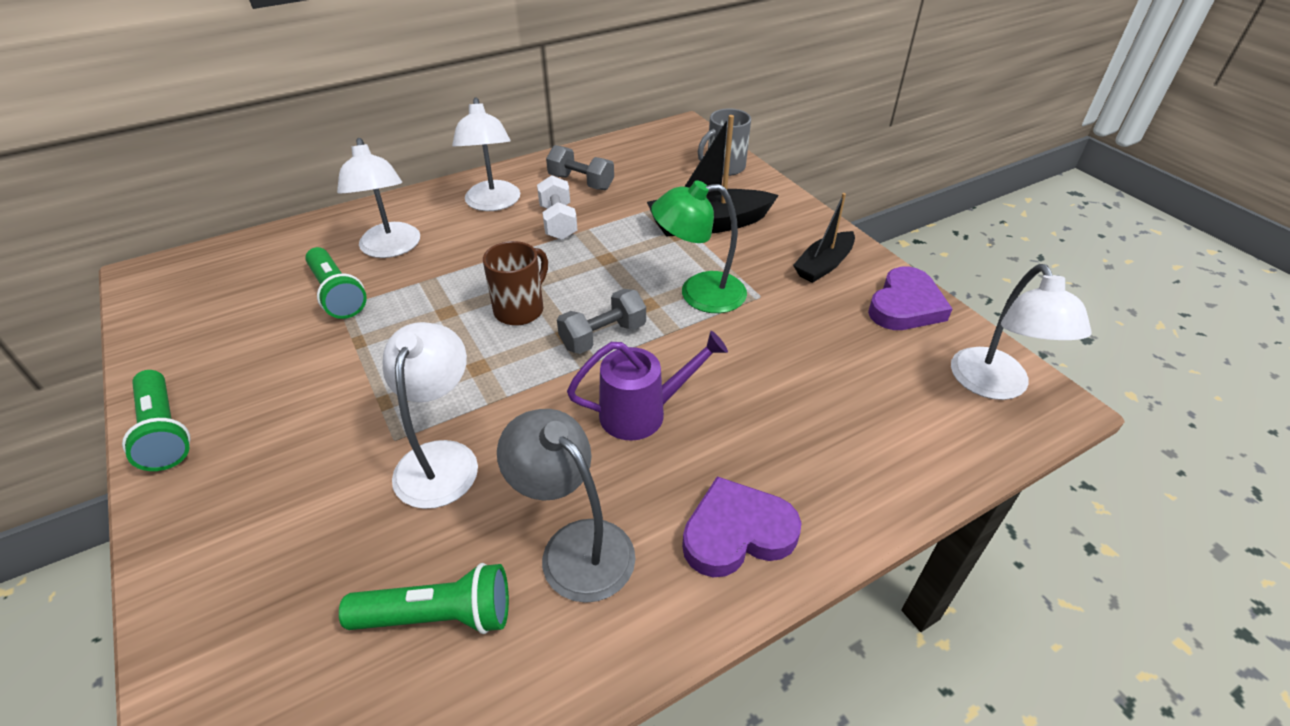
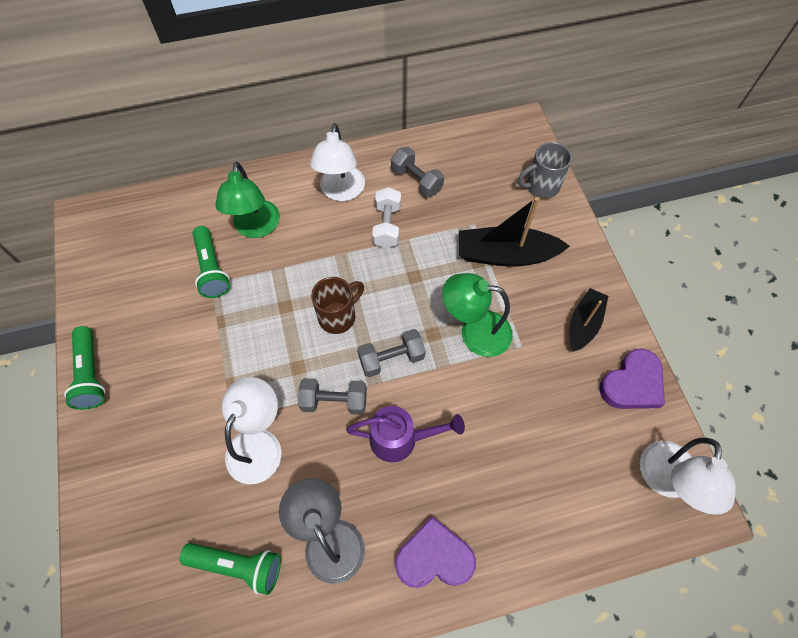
camera: 15 degrees right, 20 degrees up
(391, 248) = (256, 228): white lamp -> green lamp
(539, 392) = (334, 401): none -> grey dumbbell
(823, 265) = (583, 324): black boat -> black boat turned 150 degrees clockwise

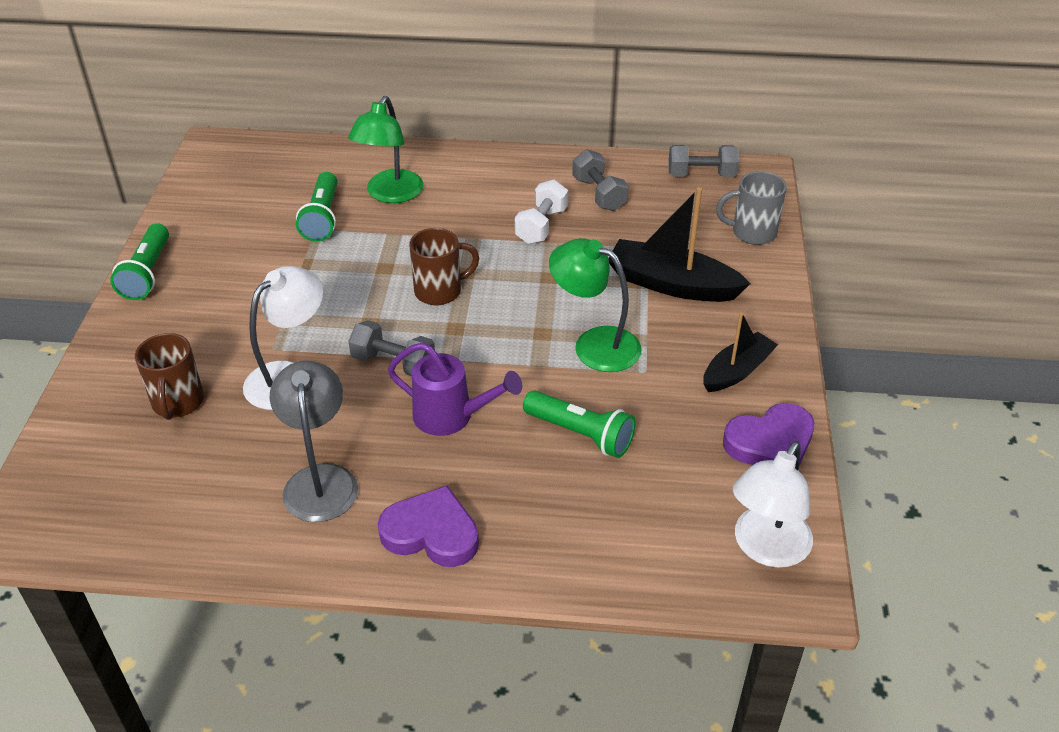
camera: 20 degrees right, 20 degrees down
(180, 502) = (178, 403): none -> brown mug
(238, 565) = (208, 474): green flashlight -> green flashlight (581, 434)
(341, 192) = (504, 185): white lamp -> none
(391, 359) = (480, 343): grey dumbbell -> grey dumbbell (701, 175)

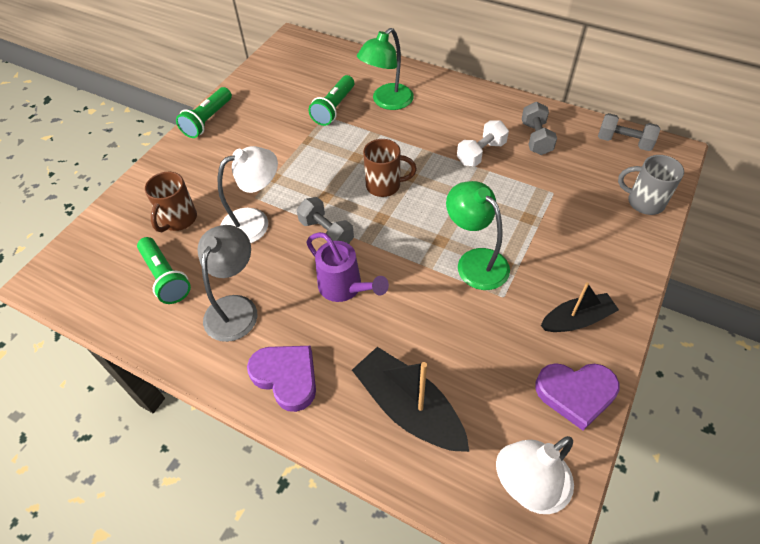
camera: 25 degrees right, 10 degrees up
(581, 434) = (430, 334): green flashlight -> green flashlight (166, 278)
(671, 284) = (558, 228): black boat -> black boat (408, 408)

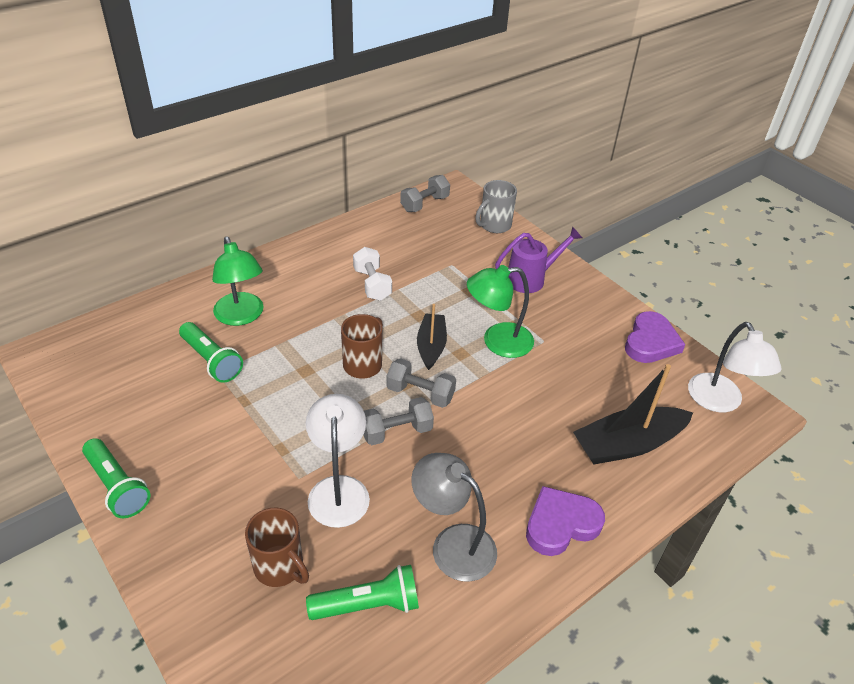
camera: 70 degrees left, 10 degrees down
(344, 288) = (477, 442): purple watering can -> purple watering can (531, 279)
(536, 138) = (381, 245): grey dumbbell -> grey dumbbell (420, 393)
(577, 319) = (586, 311): black boat -> black boat (431, 346)

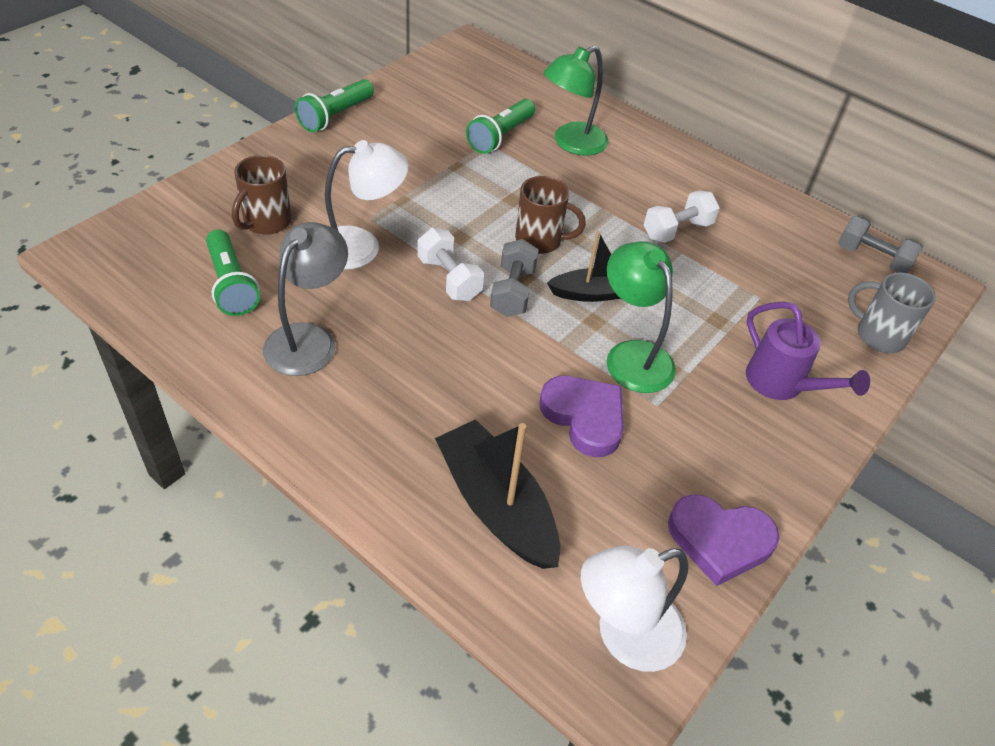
camera: 75 degrees right, 5 degrees up
(396, 432) = (449, 279): grey dumbbell -> white dumbbell
(561, 524) = (350, 433): purple heart -> purple heart (584, 417)

